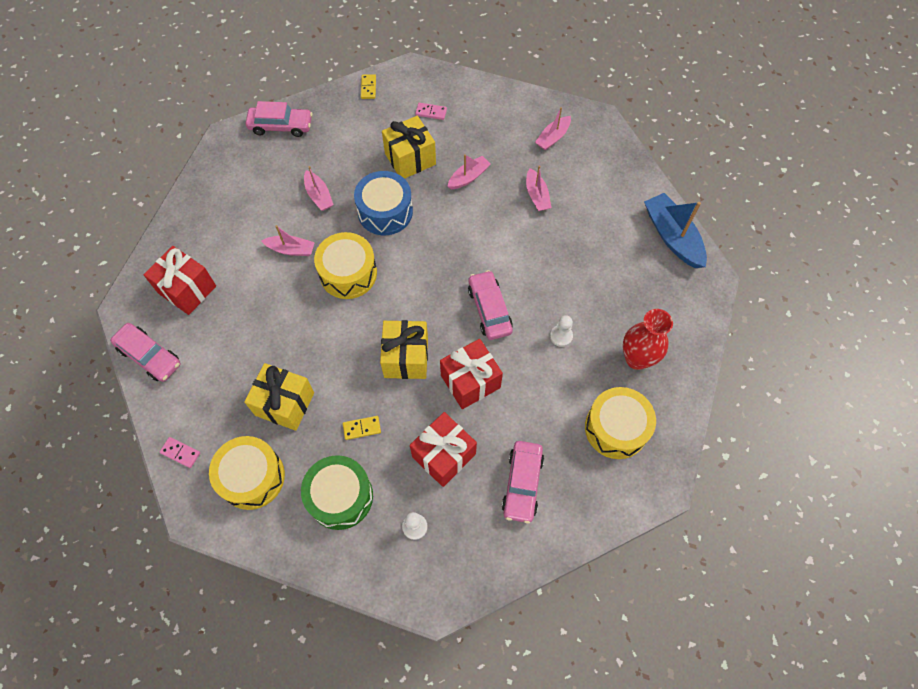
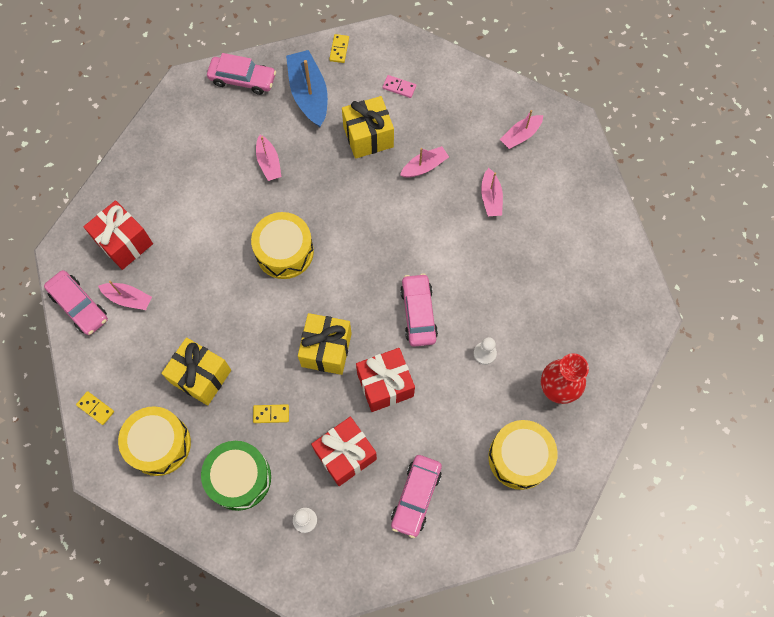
camera: 10 degrees right, 5 degrees up
(180, 453) = (95, 408): pink domino -> yellow domino
(291, 249) = (232, 217): pink boat -> pink boat (128, 298)
(385, 212) = (332, 191): blue drum -> none
(672, 237) = (621, 266): blue boat -> blue boat (309, 94)

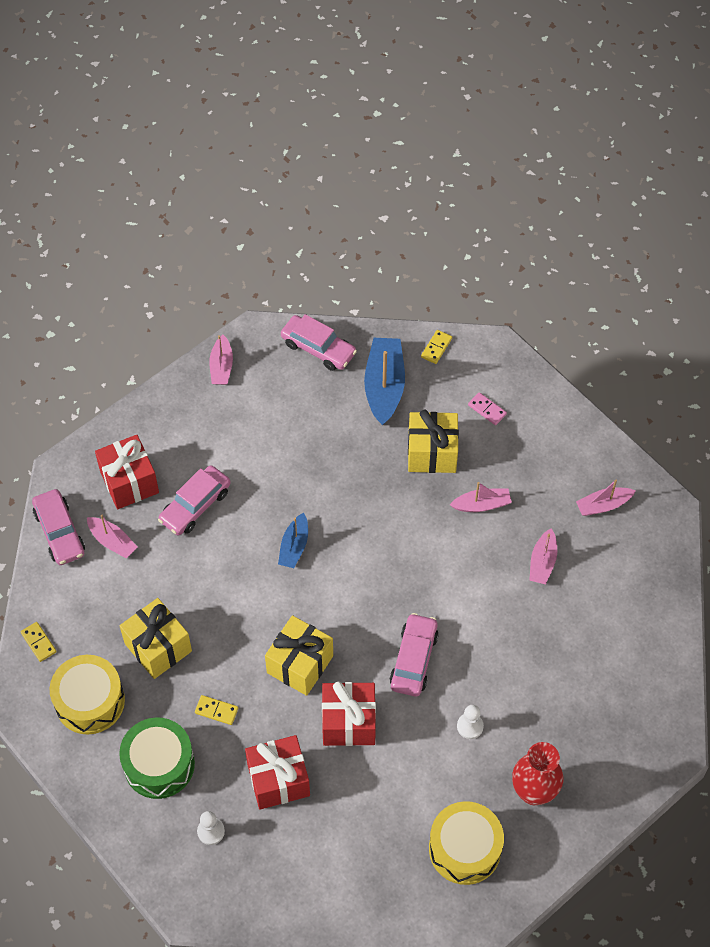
camera: 20 degrees right, 10 degrees down
(269, 163) = (313, 447): pink boat -> pink boat (221, 366)
(284, 252) = (294, 546): yellow drum -> blue boat
(416, 497) = (337, 849): pink car -> pink car (195, 505)

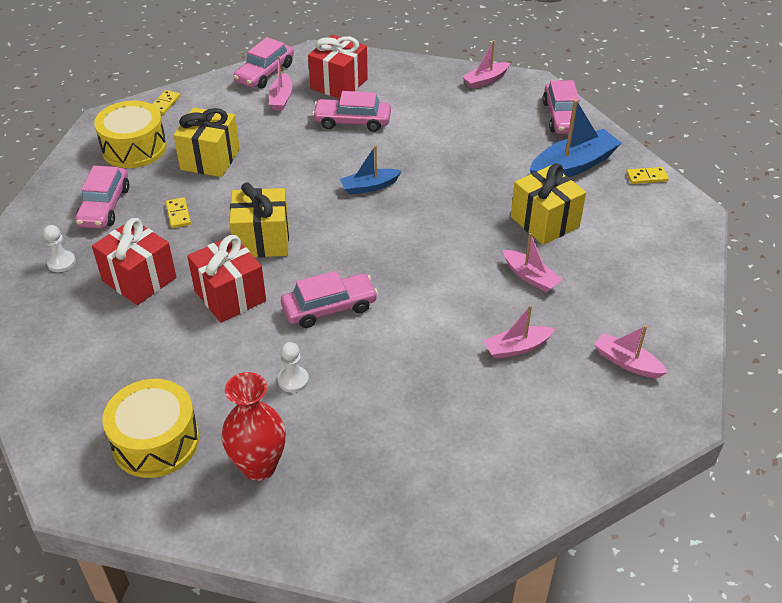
camera: 55 degrees right, 15 degrees down
(159, 764) = (104, 206): green drum -> pink car
(487, 410) = (627, 235): pink domino -> none

